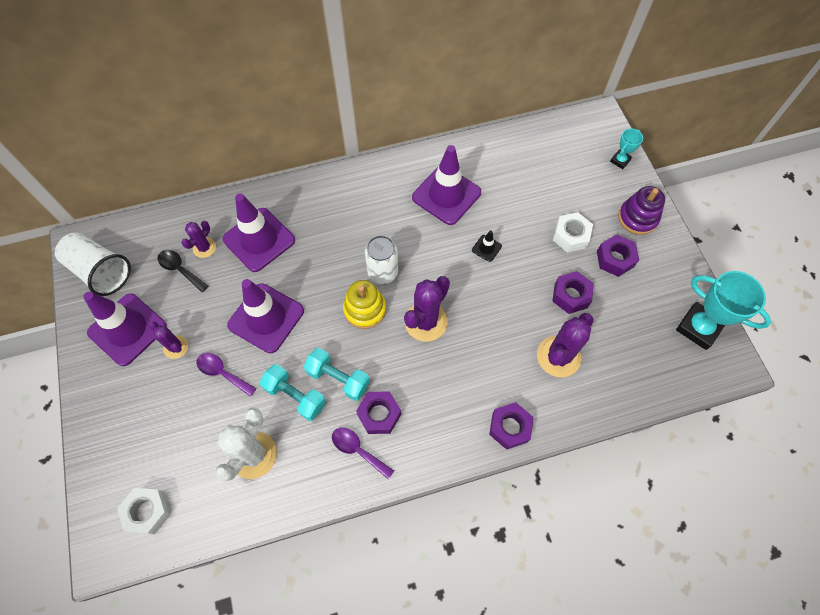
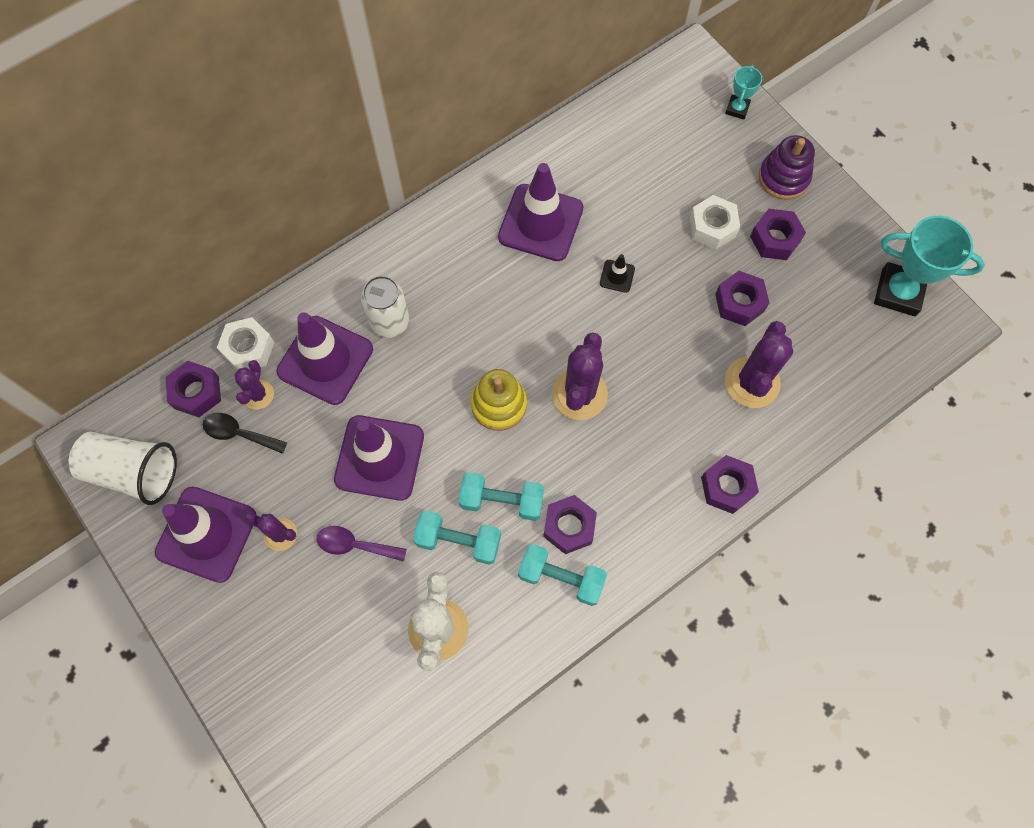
camera: 20 degrees left, 5 degrees up
(148, 511) = (339, 743): white nut -> white nut (248, 349)
(165, 233) = (196, 392): none -> purple nut
(358, 450) = (561, 577): purple spoon -> turquoise dumbbell
(383, 273) = (502, 351): white can -> white can (390, 322)

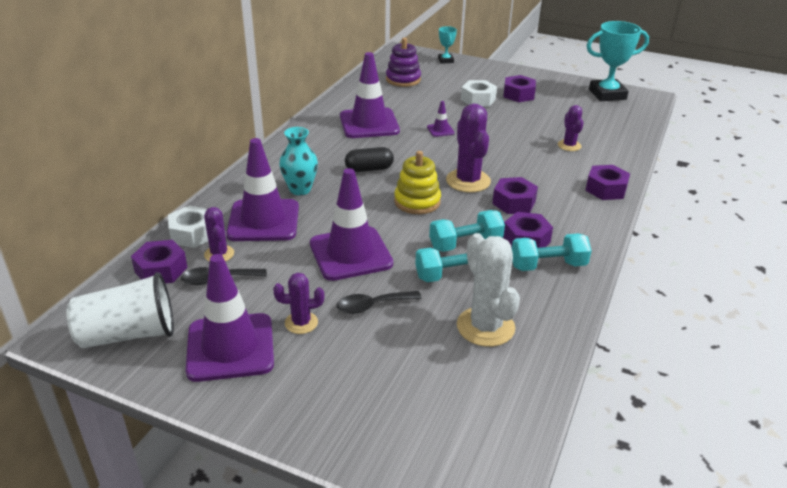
camera: 30 degrees left, 35 degrees down
(355, 545) = (372, 306): purple spoon -> black spoon
(390, 322) = (300, 189): white can -> turquoise vase
(484, 318) = (369, 169): none -> black capsule
(617, 276) = (440, 130): black traffic cone -> purple traffic cone
(739, 302) = (525, 120): purple nut -> purple nut (514, 202)
(752, 382) = (569, 145): purple cactus -> purple cactus, size x0.57
(783, 178) = (498, 75): purple stacking toy -> purple stacking toy (403, 79)

